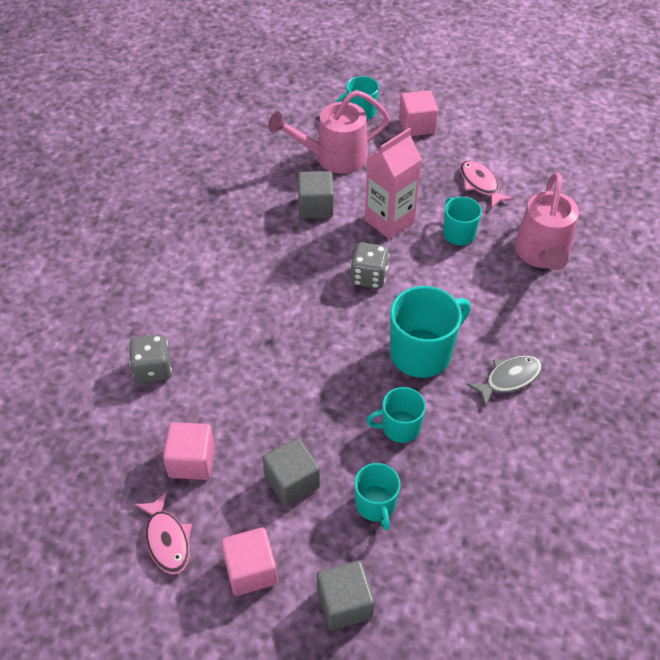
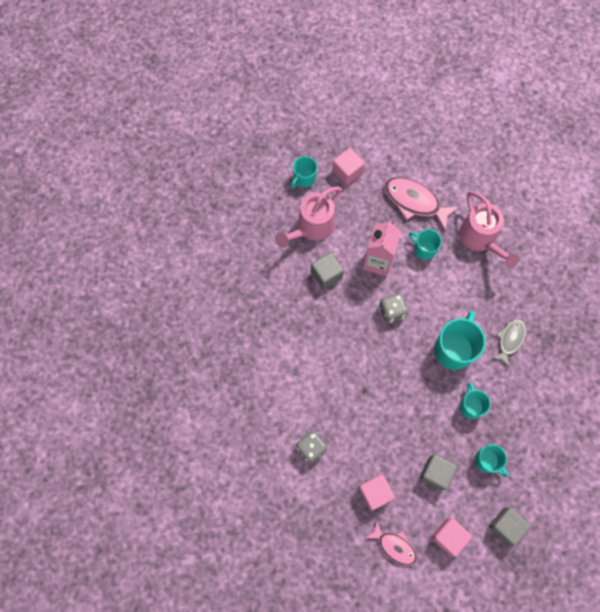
camera: 30 degrees left, 20 degrees up
(399, 427) = (470, 406): turquoise mug -> turquoise mug turned 120 degrees clockwise
(480, 184) = (415, 202): pink fish -> pink fish, size x1.62

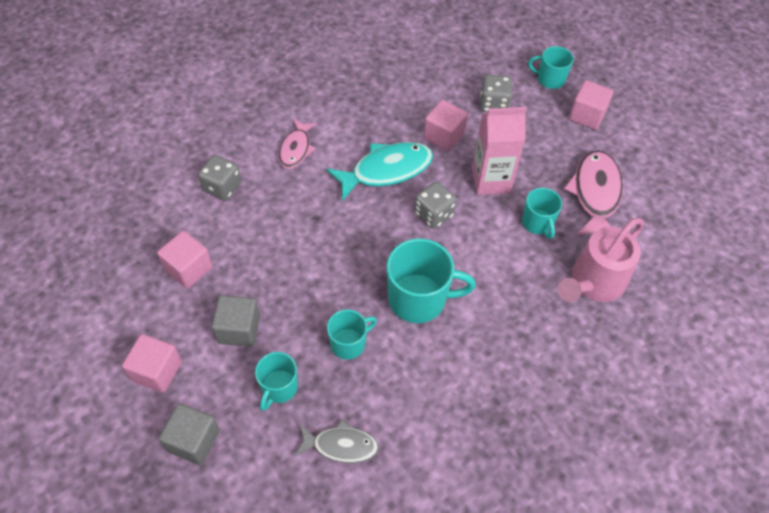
camera: 65 degrees right, 15 degrees down
(311, 228) = (493, 104): pink watering can -> grey dice
(326, 274) = (444, 136): grey cube -> pink cube
(342, 327) = (386, 170): none -> turquoise fish
(394, 546) = (126, 311): pink fish -> pink fish (296, 149)
(424, 249) = (537, 223): turquoise mug -> turquoise mug turned 150 degrees clockwise
(510, 340) = (467, 364): grey fish -> grey fish (341, 445)

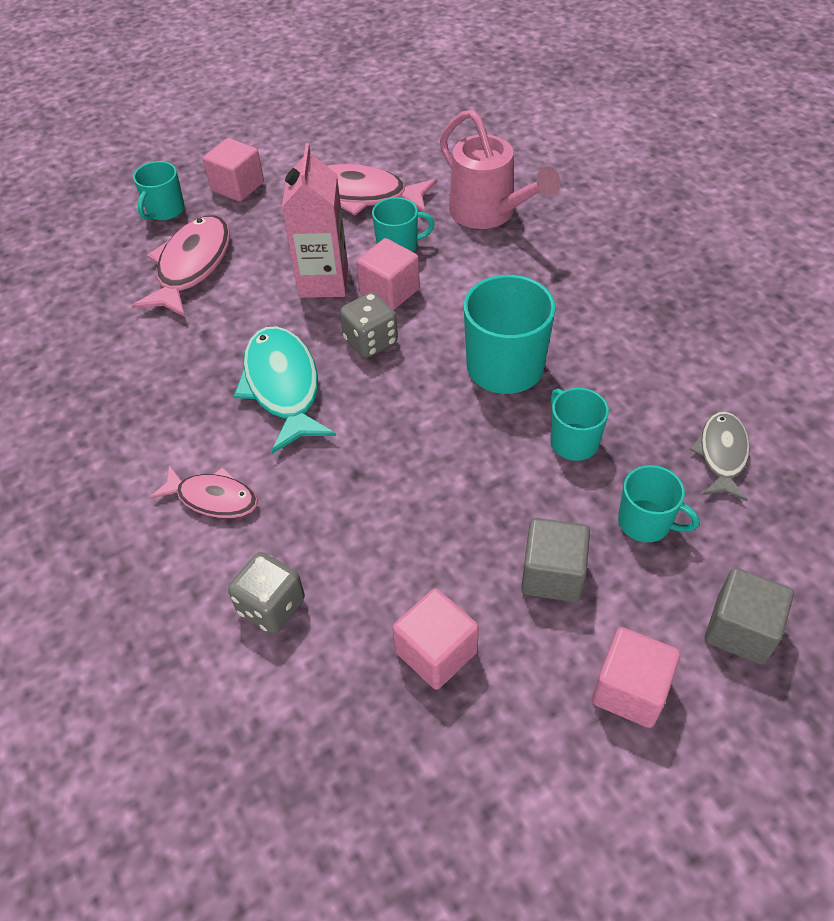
camera: 80 degrees left, 5 degrees down
(444, 136) = (234, 321): pink cube -> pink cube (389, 291)
(493, 104) = (191, 267): grey dice -> pink fish

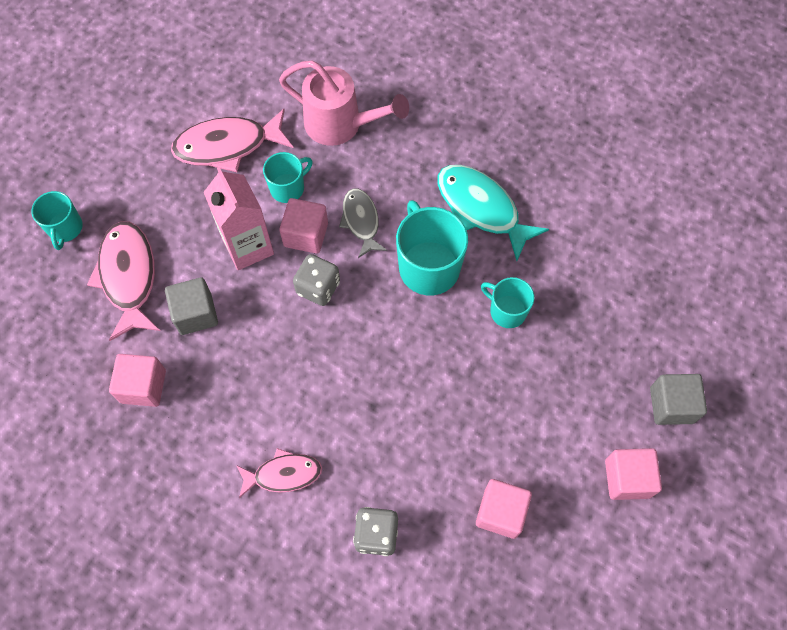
camera: 30 degrees left, 15 degrees up
(238, 187) = (114, 178): pink cube -> pink cube (143, 386)
(283, 387) = (276, 358): turquoise fish -> turquoise fish (481, 209)
(552, 574) = (544, 421): grey cube -> grey cube (196, 314)
(646, 522) = (583, 354): turquoise mug -> none
(722, 455) = (606, 278): grey fish -> grey fish (361, 221)

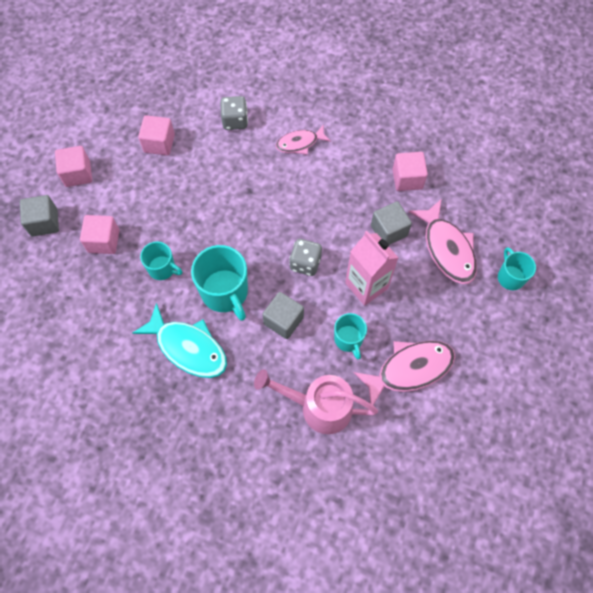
camera: 170 degrees right, 0 degrees up
(288, 188) = (348, 340): turquoise mug -> turquoise mug turned 60 degrees counterclockwise
(306, 235) = (324, 302): pink cube -> pink cube (104, 241)
(361, 221) = (283, 321): grey fish -> grey cube

